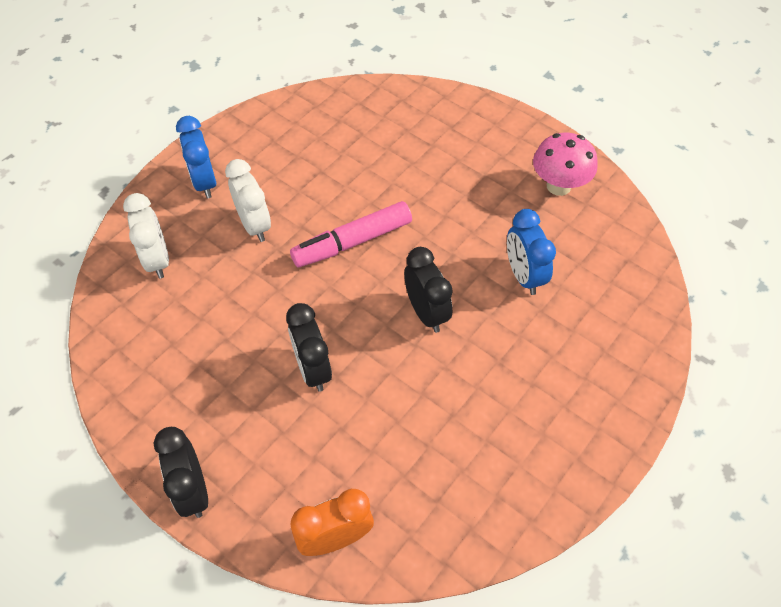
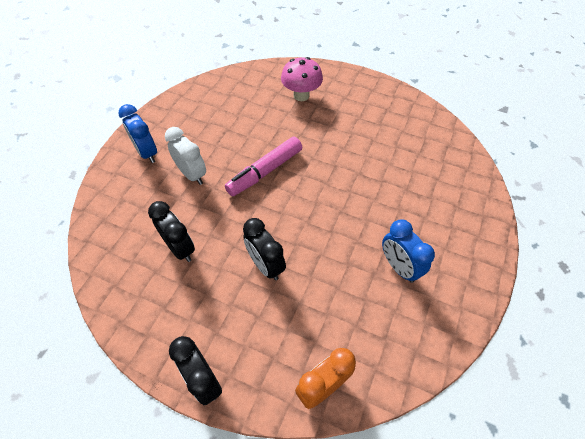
camera: 15 degrees left, 0 degrees up
(157, 260) = (127, 213): white clock -> none
(426, 312) = (331, 207): black clock -> black clock (180, 248)
(523, 275) = (387, 169): blue clock -> blue clock (399, 267)
(558, 186) = (387, 108): pink mushroom -> pink mushroom (301, 95)

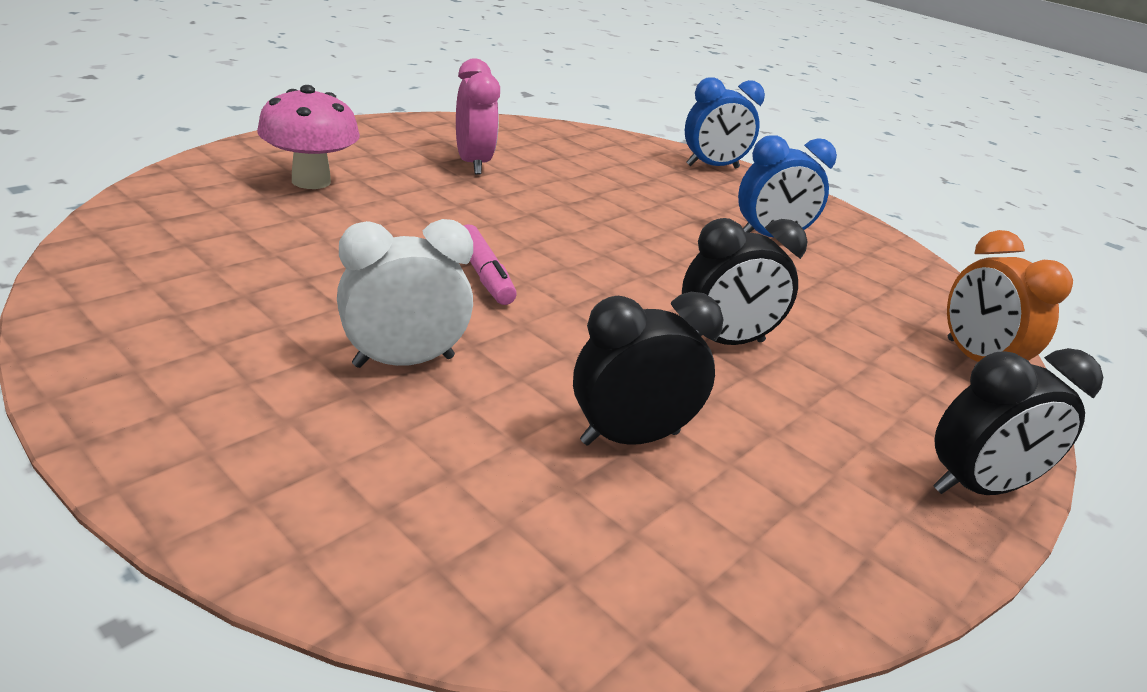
camera: 75 degrees left, 25 degrees down
(147, 153) = (237, 414): blue clock -> blue clock (712, 167)
(265, 171) = (484, 275): pink marker -> pink marker, size x0.62
(370, 128) = (473, 164): none -> pink clock

